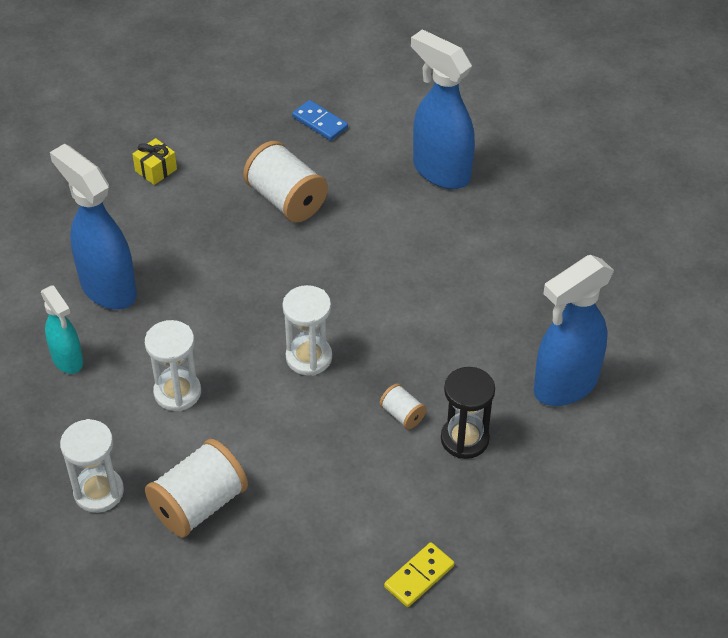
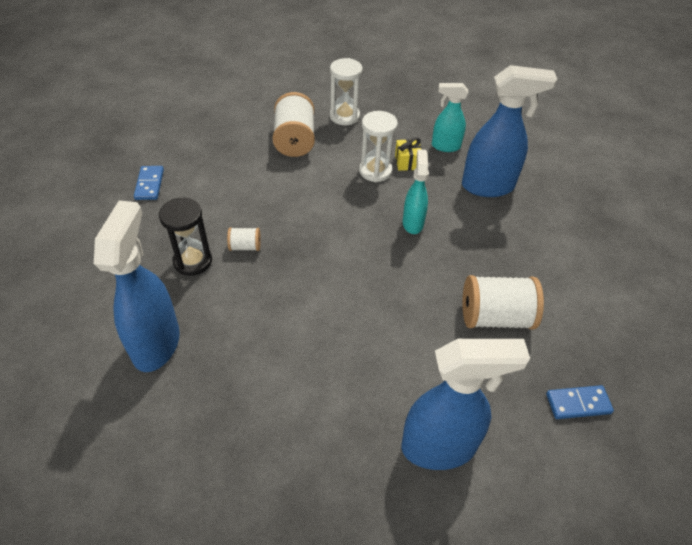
camera: 130 degrees right, 0 degrees up
(156, 170) = (591, 266): yellow gift -> yellow gift (407, 162)
(228, 313) = (412, 223): none -> turquoise spray bottle
(309, 357) = (337, 235): white hourglass -> none
(419, 576) = (149, 184): yellow domino -> blue domino

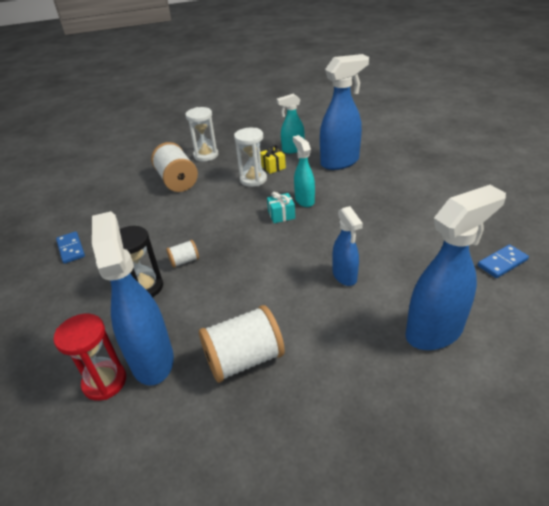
camera: 20 degrees left, 10 degrees down
(106, 347) = (105, 382): none -> red hourglass
(375, 232) = (281, 215): none -> turquoise gift
(392, 339) = (345, 276): none -> blue spray bottle
(495, 317) = (406, 234): white spool -> white spool (244, 359)

